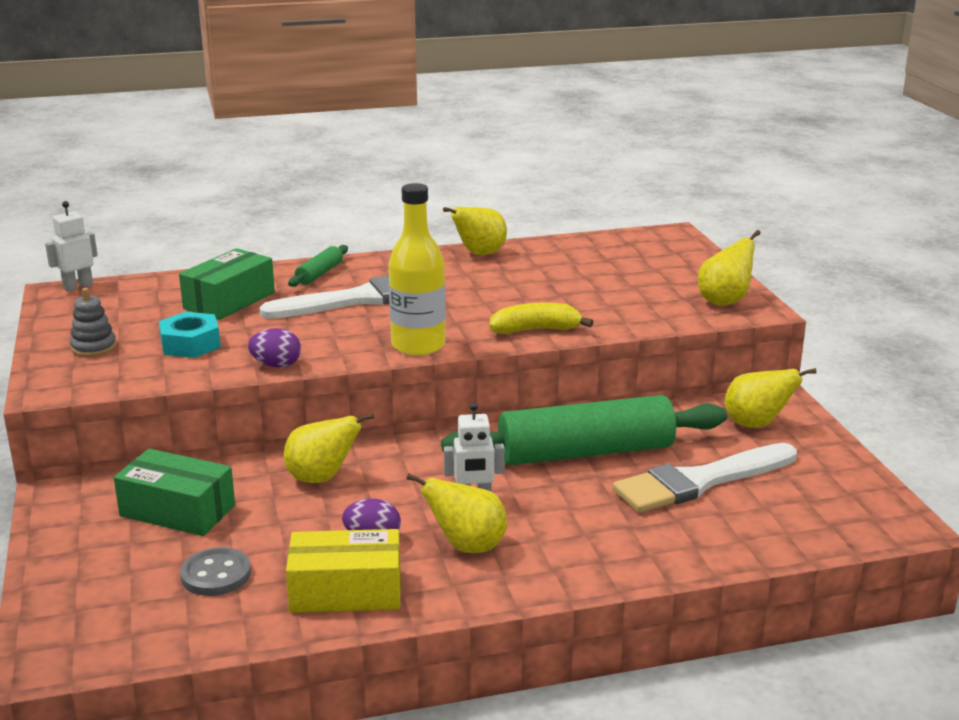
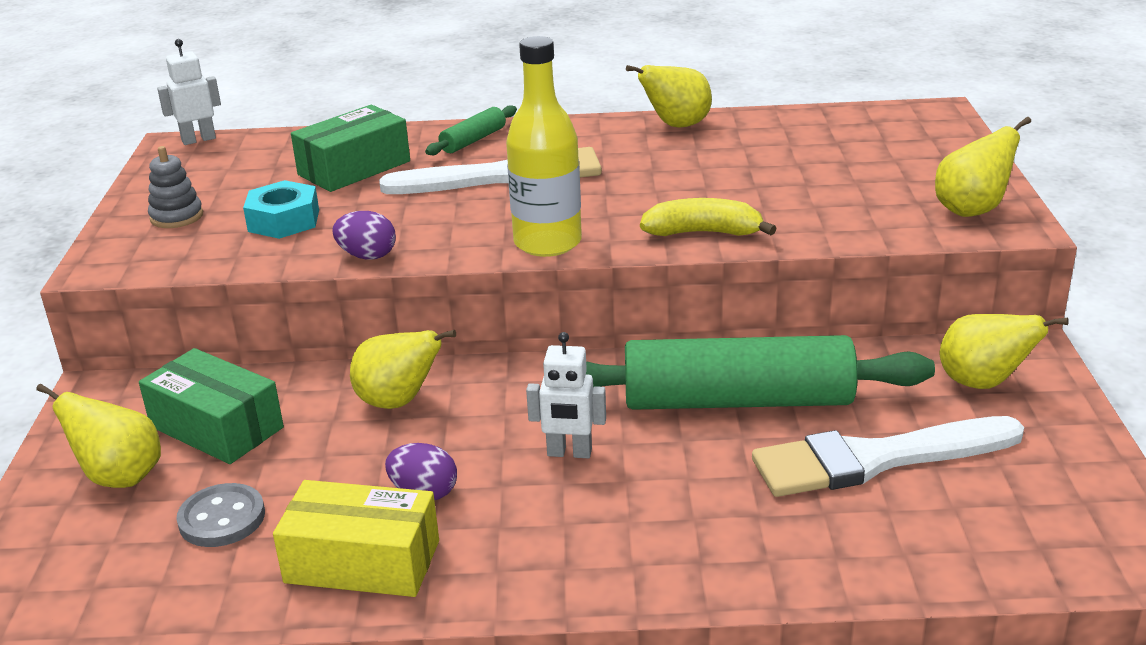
camera: 15 degrees right, 5 degrees up
(467, 546) = (535, 517): yellow pear -> yellow pear (120, 477)

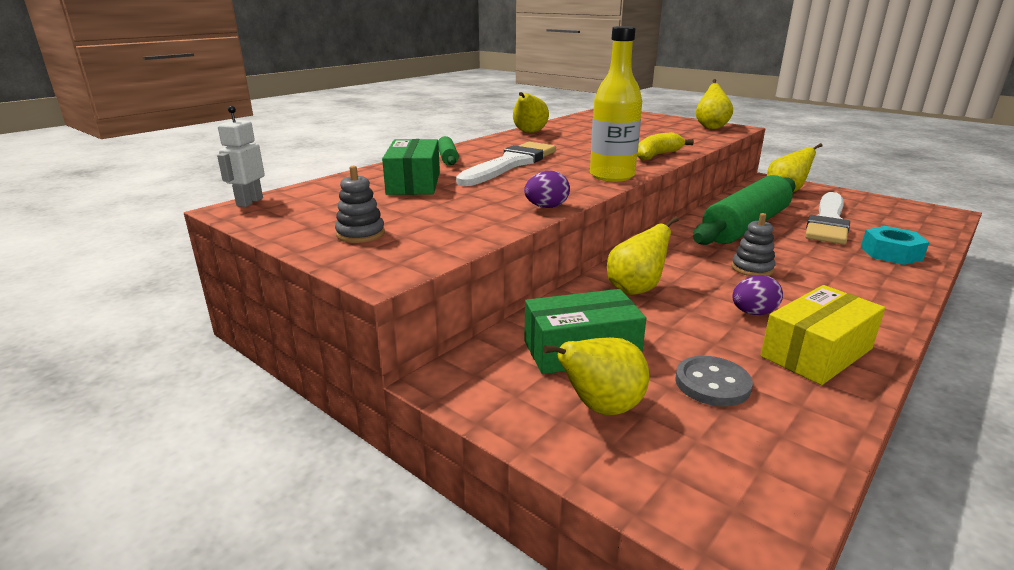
camera: 50 degrees left, 5 degrees down
(284, 220) = (445, 212): turquoise nut -> turquoise nut (891, 253)
(569, 453) = (752, 268): white robot -> grey stacking toy

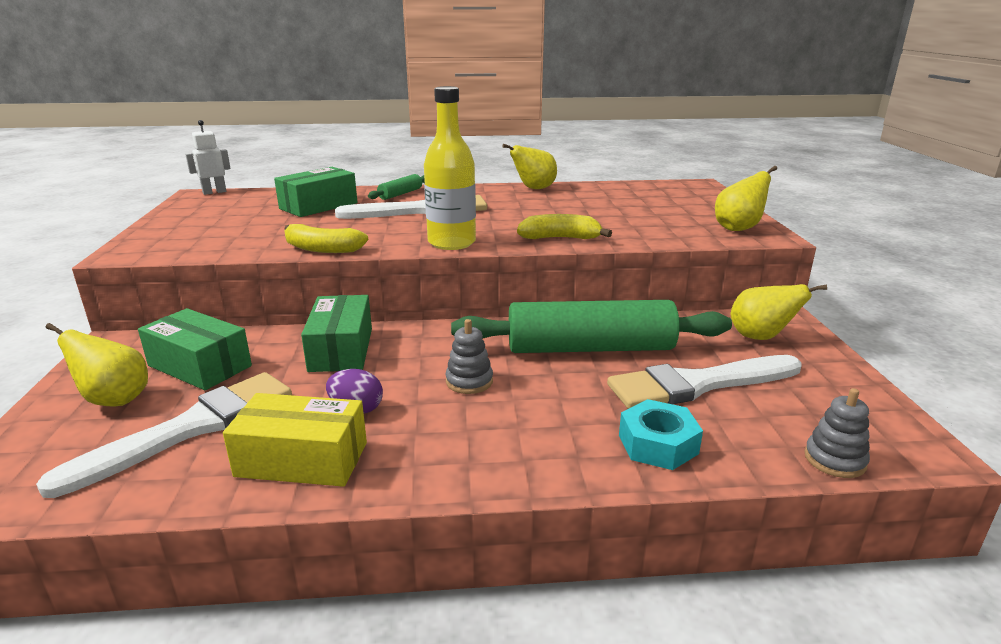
camera: 45 degrees right, 0 degrees up
(360, 234) = (188, 228): grey stacking toy -> grey stacking toy (834, 460)
(546, 207) = (322, 249): purple egg -> yellow banana
(635, 289) = (341, 349): yellow pear -> green box
(712, 383) = (190, 428): grey button -> white brush

